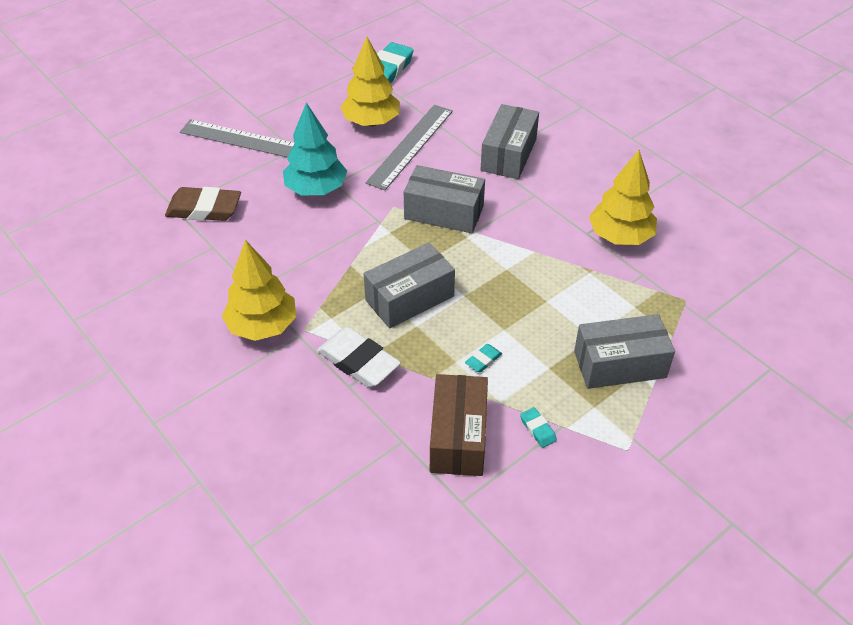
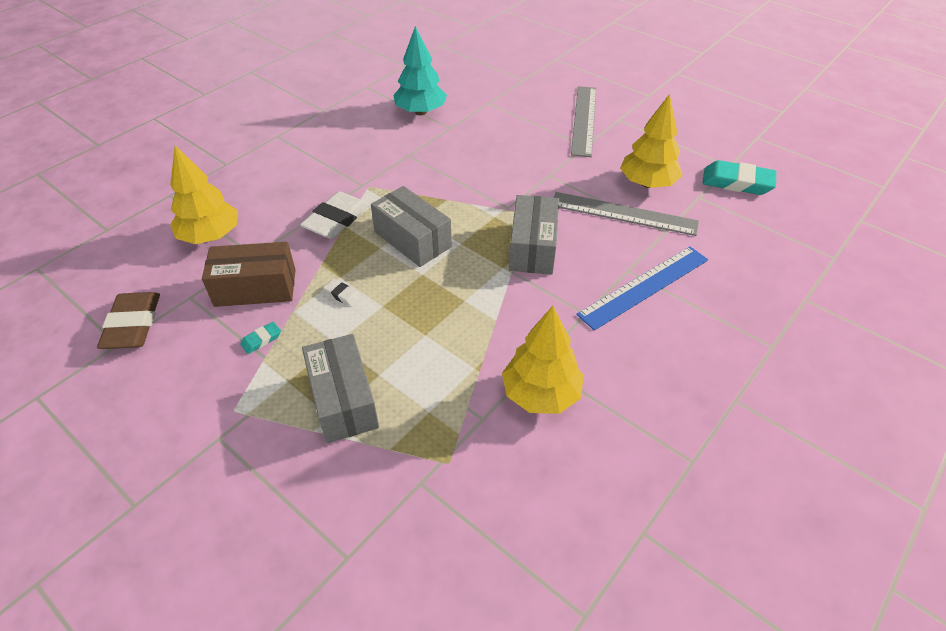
camera: 80 degrees right, 0 degrees up
(204, 209) = (491, 115): brown eraser -> brown eraser (132, 325)
(262, 326) = (369, 165): yellow tree -> yellow tree (210, 236)
(316, 189) = (536, 166): turquoise tree -> turquoise tree (420, 112)
(483, 360) = (342, 295): turquoise eraser -> white eraser
(508, 155) = (644, 286): grey box -> blue ruler

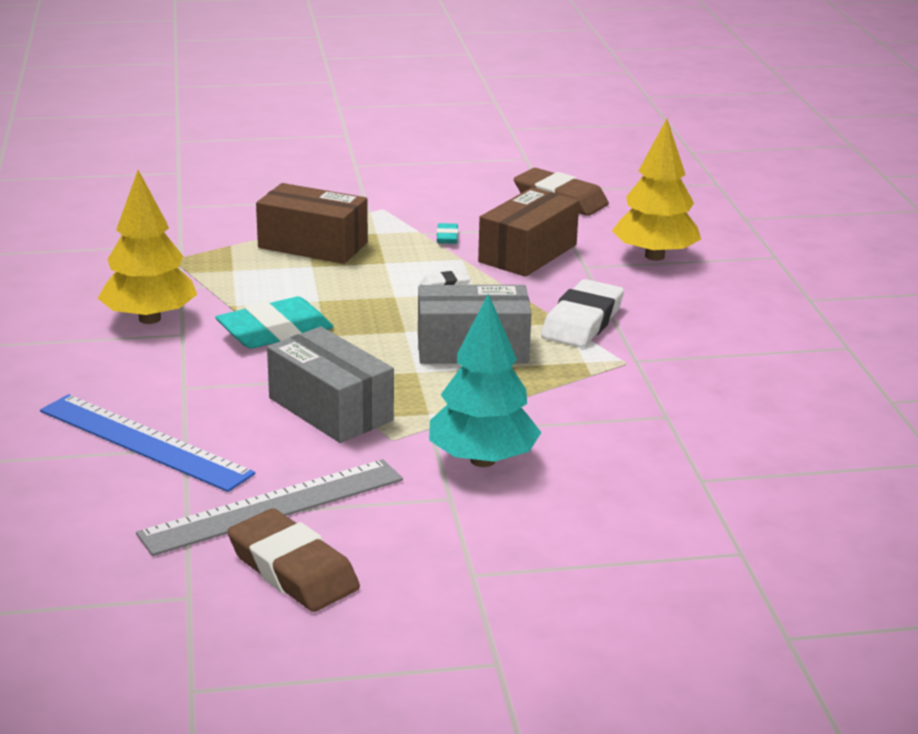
camera: 130 degrees right, 20 degrees down
(336, 220) = (582, 322): white eraser -> white eraser turned 45 degrees clockwise
(343, 400) = (313, 245): grey box -> brown box
(420, 112) = (786, 475): turquoise tree -> turquoise tree (483, 460)
(584, 120) = (549, 620): grey ruler -> none
(644, 286) = (144, 442): blue ruler -> blue ruler turned 60 degrees counterclockwise
(647, 183) = (293, 569): yellow tree -> brown eraser
(737, 182) = (147, 661): turquoise eraser -> turquoise eraser (275, 331)

